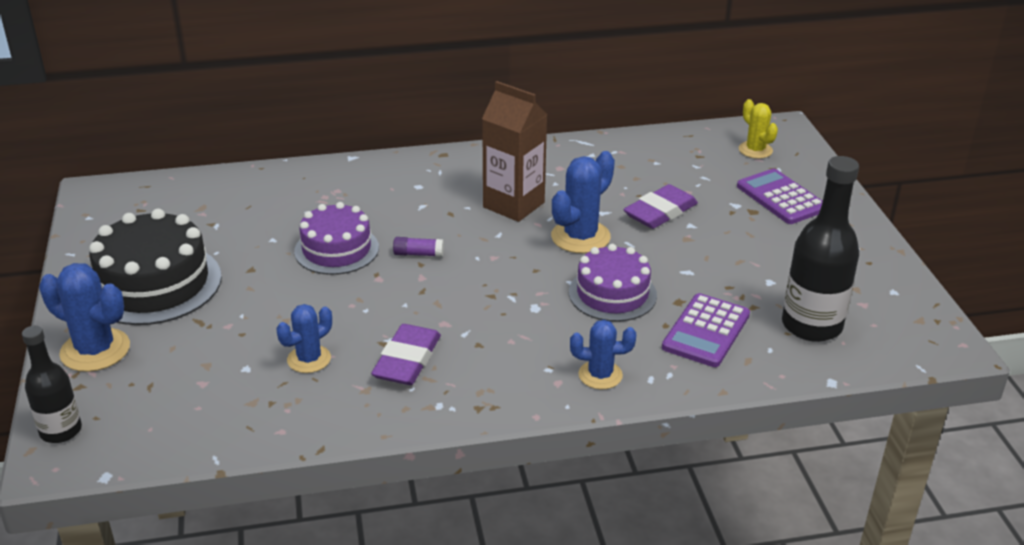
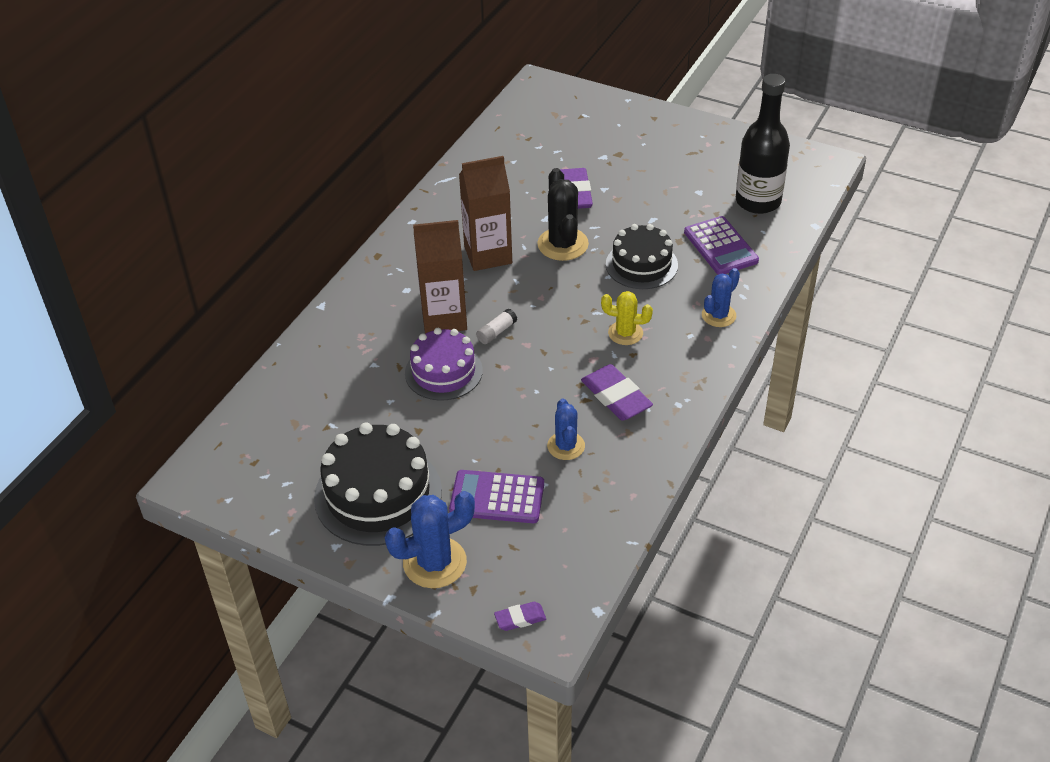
camera: 50 degrees left, 10 degrees up
(61, 431) = (520, 618): black bottle -> purple eraser
(404, 220) = (444, 318): none -> brown carton
(418, 254) = (496, 332): purple glue stick -> white glue stick
(580, 237) = (563, 244): blue cactus -> black cactus
(612, 294) = (641, 265): purple cake -> black cake
(755, 150) = (551, 111): yellow cactus -> yellow cactus (625, 333)
(781, 198) = (617, 133): purple calculator -> purple calculator (497, 497)

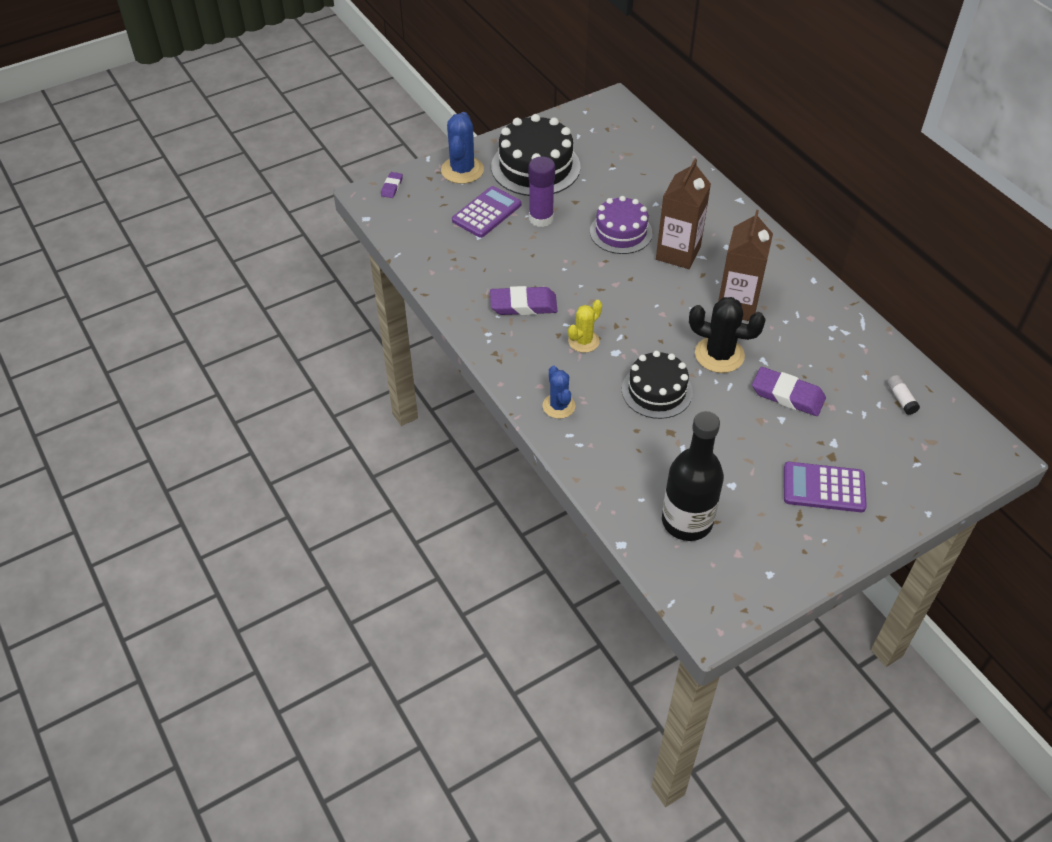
camera: 120 degrees right, 5 degrees up
(470, 445) = (541, 218): none -> purple glue stick
(496, 332) = (641, 273): white glue stick -> white glue stick (901, 399)
(566, 446) = (501, 260): blue cactus -> none
(720, 247) = (642, 456): purple calculator -> purple calculator (824, 488)

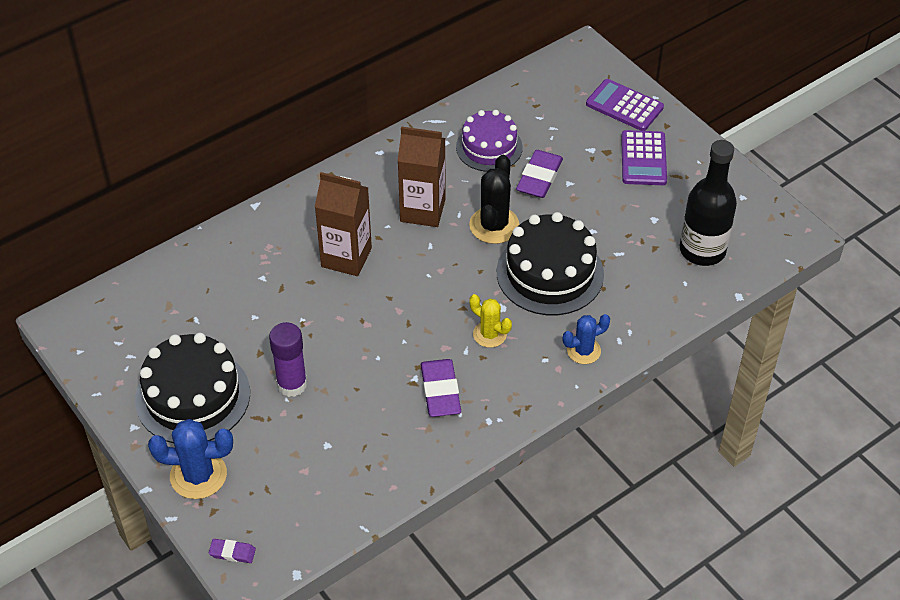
camera: 95 degrees left, 0 degrees up
(487, 213) = (282, 440): purple calculator -> purple calculator (624, 106)
(621, 232) = (313, 308): purple cake -> purple cake (489, 147)
(657, 391) = (550, 273): black cake -> black cake, size x1.51
(901, 399) = (531, 103): white glue stick -> none

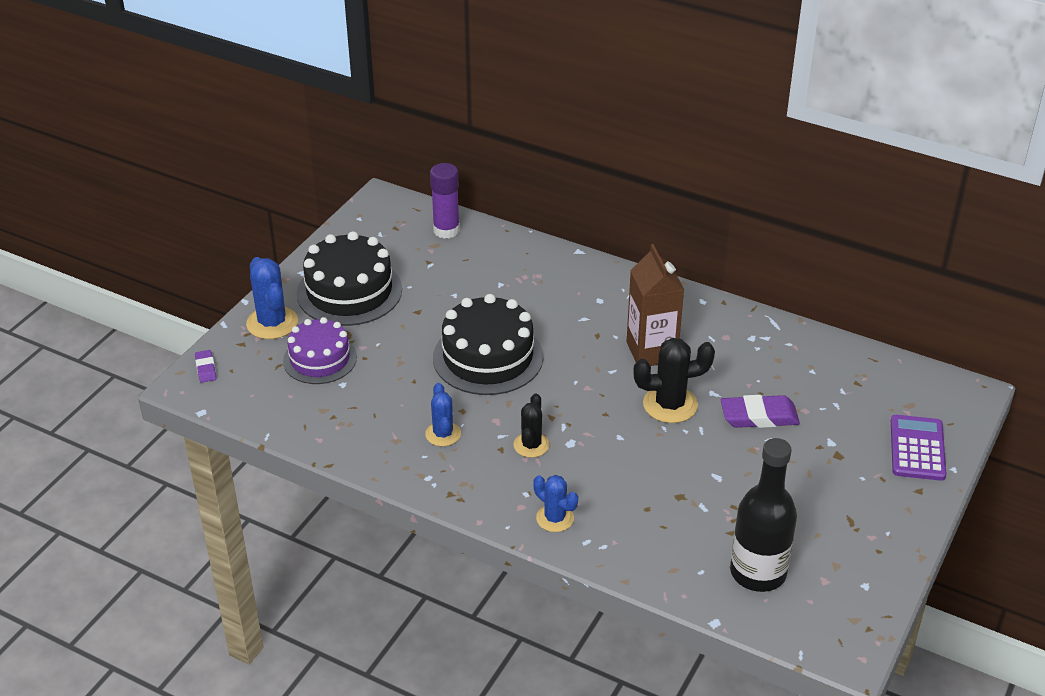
camera: 65 degrees right, 10 degrees down
(292, 384) = (395, 341): purple glue stick -> purple glue stick (446, 230)
(346, 257) = (558, 324): brown carton -> none
(440, 391) = (443, 434): purple eraser -> blue cactus
(489, 147) = (770, 369): purple cake -> purple cake (320, 359)
(489, 334) = (531, 445): yellow cactus -> black cactus
(550, 273) = (638, 463): black cake -> black cake (488, 357)
(643, 159) = (852, 486): purple calculator -> none

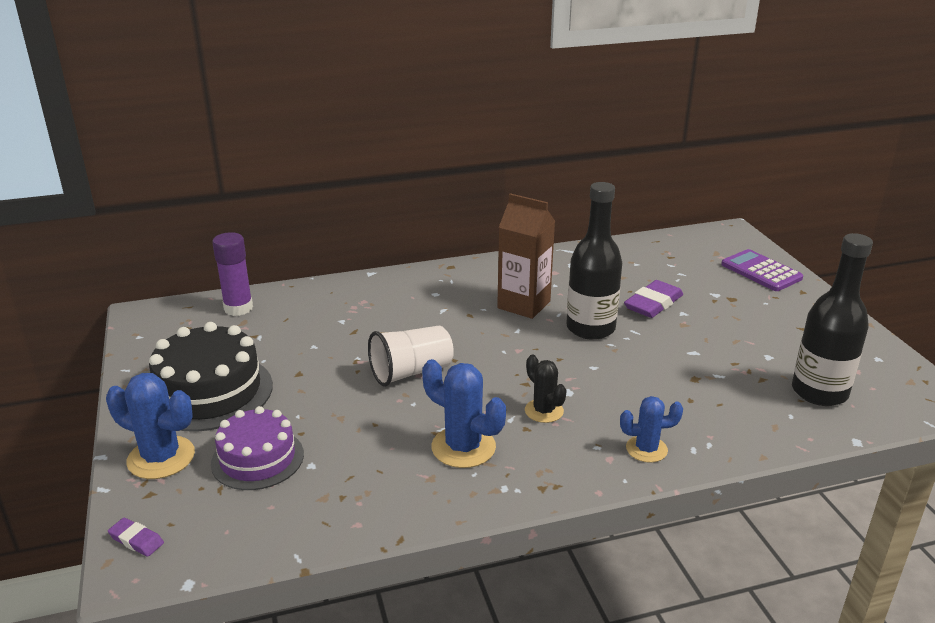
camera: 45 degrees left, 10 degrees down
(443, 434) = (463, 447): blue cactus -> blue cactus, size x1.57
(488, 357) = (411, 372): black cake -> white cup
(670, 405) = (590, 328): black cactus -> black bottle

